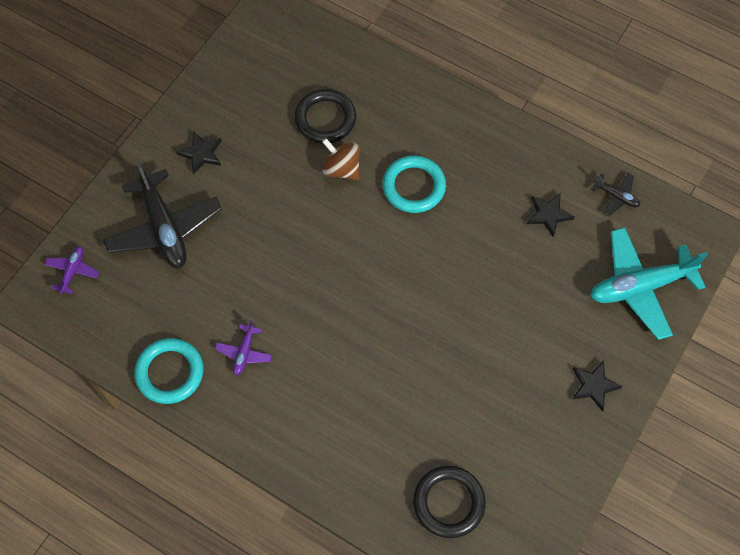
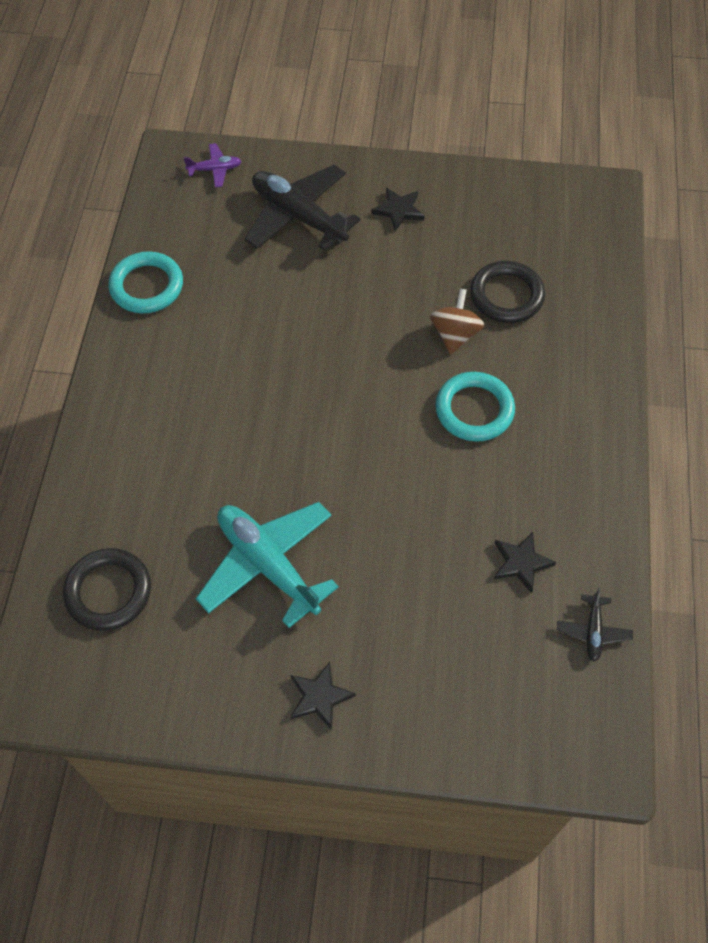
camera: 65 degrees right, 5 degrees down
(164, 228) = (298, 216): black plane -> black plane turned 90 degrees clockwise
(244, 353) = (196, 337): purple plane -> none
(640, 286) = (482, 705): turquoise plane -> turquoise plane (268, 565)

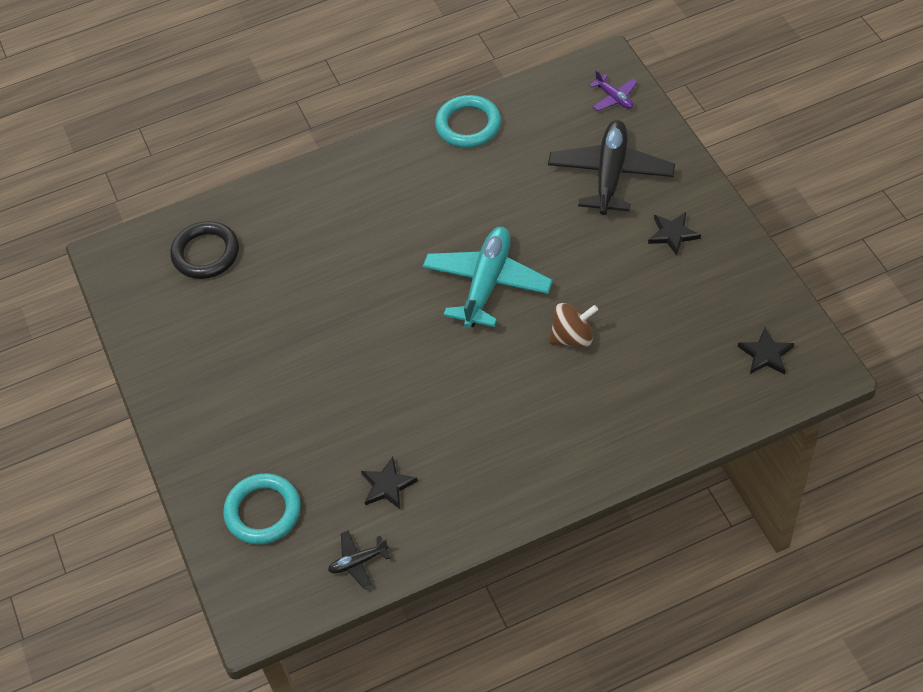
camera: 65 degrees right, 5 degrees down
(268, 565) = (283, 329): turquoise plane -> turquoise plane (487, 284)
(319, 697) = (200, 414): black star -> black star (766, 354)
(474, 410) = (507, 386): turquoise ring -> turquoise ring (263, 511)
(506, 296) = (641, 352): black ring -> none

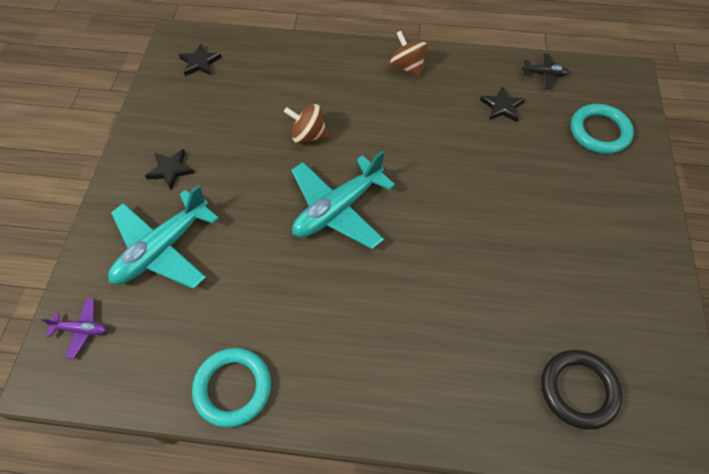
camera: 155 degrees left, 5 degrees up
(527, 481) = (407, 67): none -> brown spinning top
(610, 175) = (163, 248): black plane -> turquoise plane
(614, 98) = (81, 329): purple plane -> purple plane turned 105 degrees clockwise

